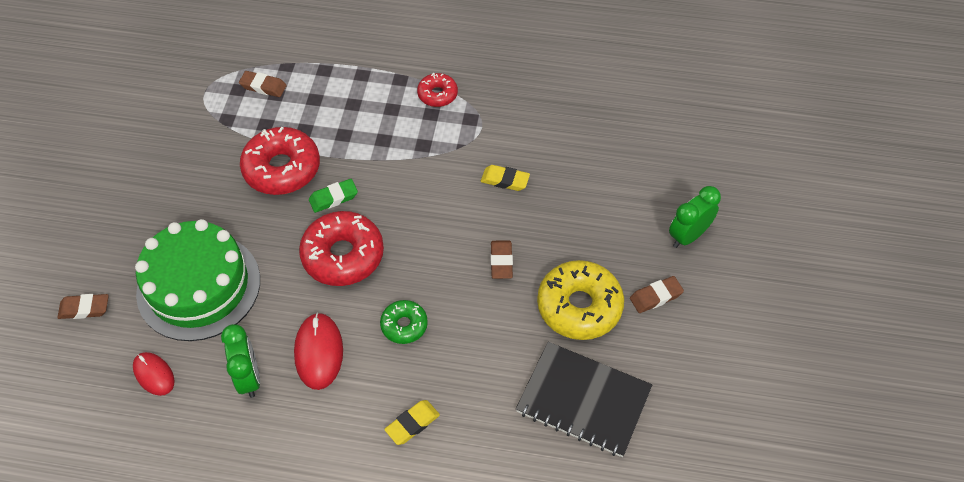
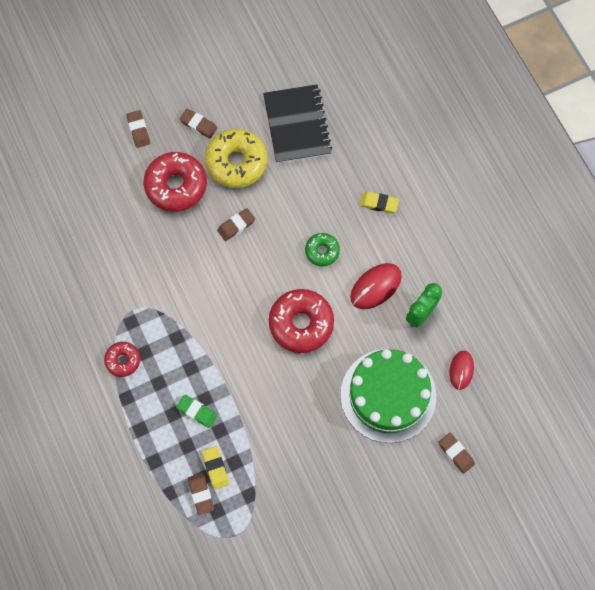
camera: 125 degrees left, 15 degrees up
(282, 169) = (263, 418): red donut -> red donut (176, 185)
(333, 198) = (262, 364): green eraser -> green eraser (197, 412)
(505, 180) = (170, 264): yellow eraser -> yellow eraser (215, 468)
(688, 236) = (138, 130): green clock -> brown eraser

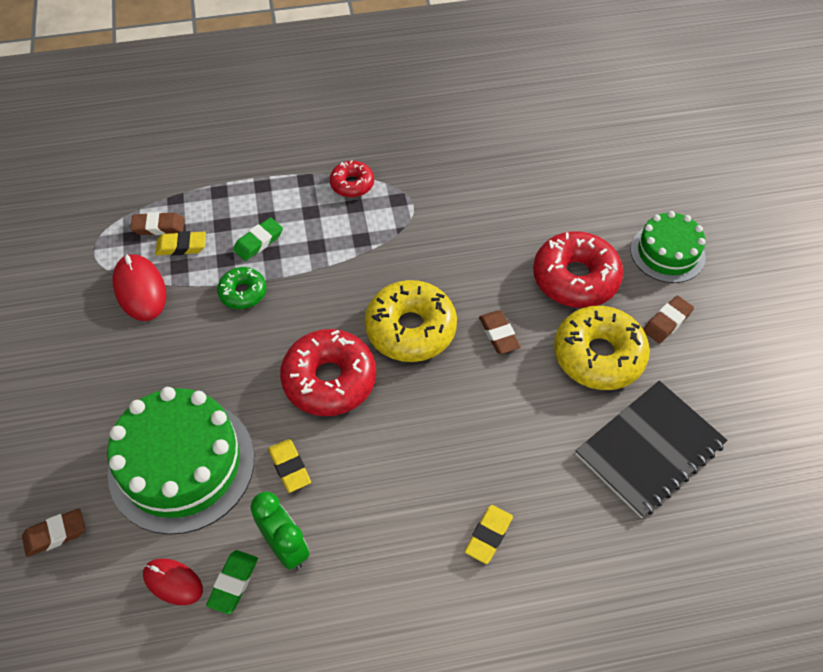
camera: 105 degrees right, 15 degrees down
(138, 130) = (667, 253): brown eraser -> green cake
(247, 283) = (410, 329): none -> yellow donut
(297, 125) = (649, 449): black notebook -> black notebook turned 45 degrees counterclockwise
(322, 251) = (430, 433): green donut -> green donut (243, 293)
(370, 328) = (289, 467): none -> yellow eraser
(375, 287) = (351, 493): red mouse -> red mouse (140, 289)
(451, 336) = (233, 583): none -> green eraser

